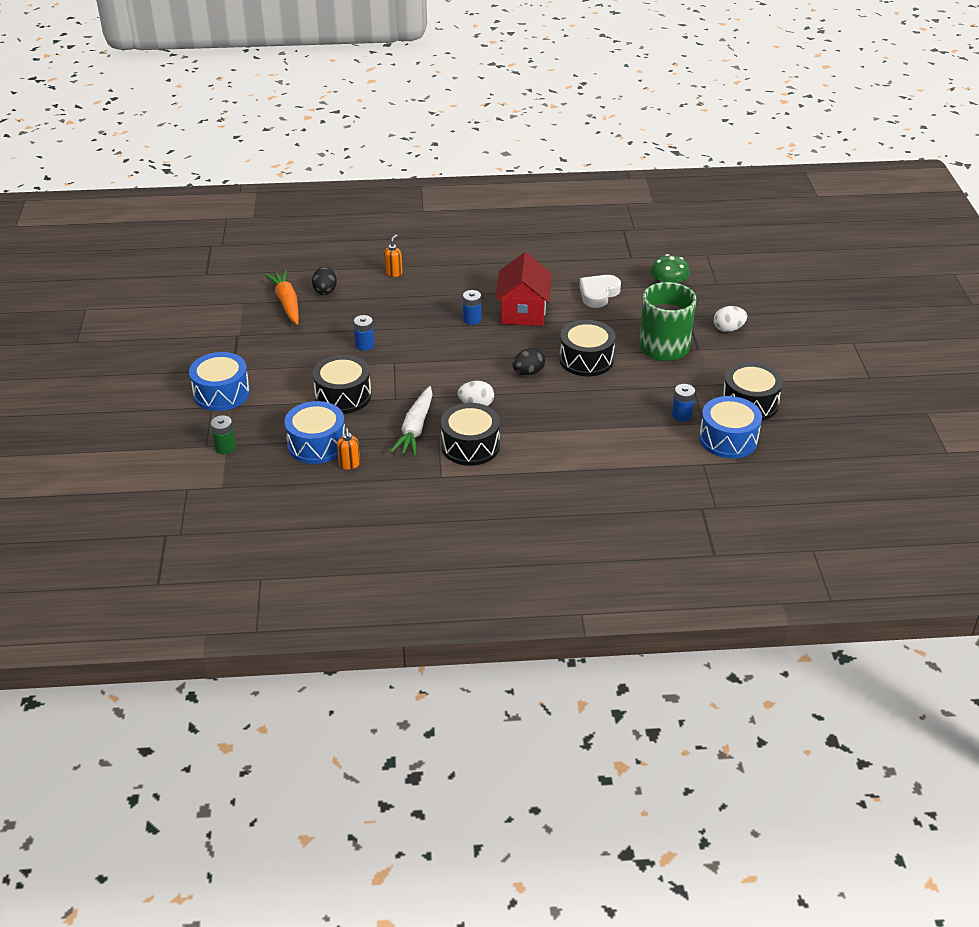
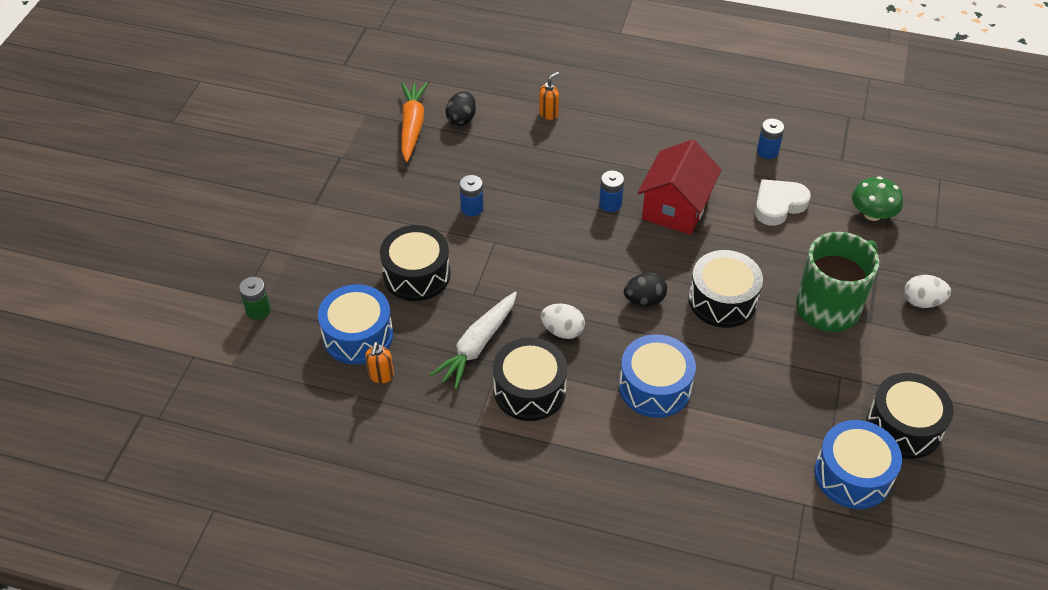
camera: 20 degrees right, 10 degrees up
(221, 393) = (288, 233): blue drum -> blue drum (655, 387)
(682, 415) = (807, 419): blue battery -> blue battery (767, 151)

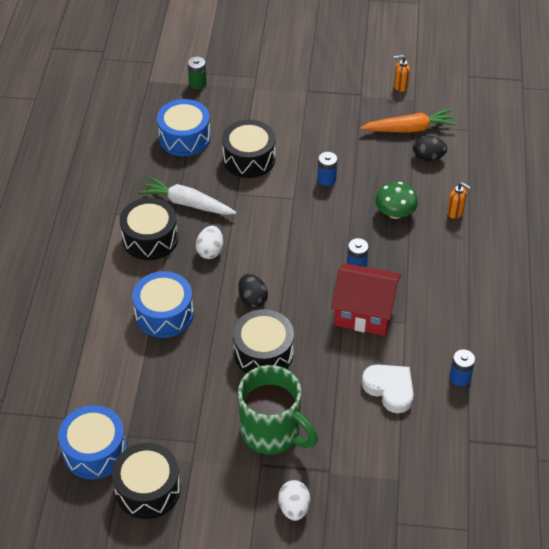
camera: 80 degrees right, 0 degrees up
(381, 376) = (150, 156): orange soap dispenser -> orange soap dispenser (400, 86)
(872, 214) = (399, 467): green mushroom -> green mushroom (395, 212)

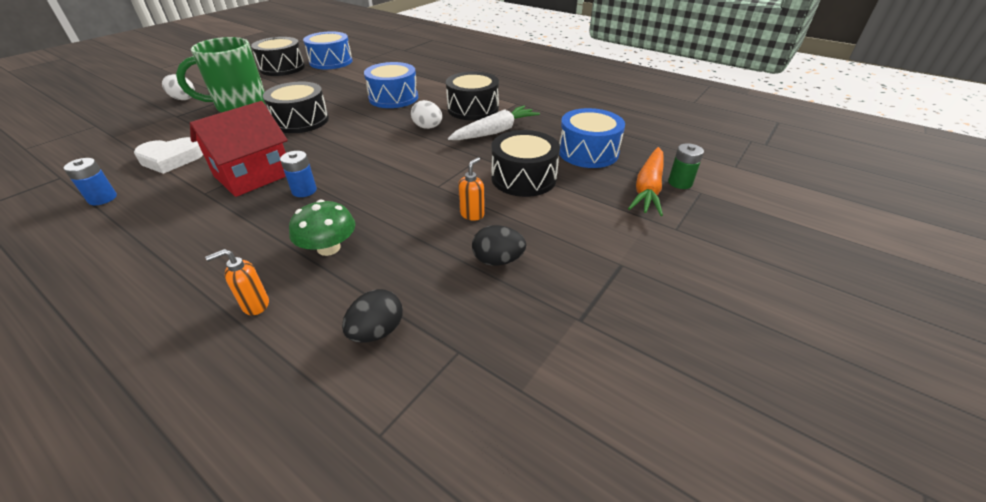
camera: 120 degrees right, 10 degrees down
(252, 299) = (353, 130): black egg -> black egg (498, 260)
(326, 179) = (440, 217): blue battery -> none
(400, 86) = (570, 387): orange soap dispenser -> orange soap dispenser (472, 214)
(409, 129) = (455, 341): orange carrot -> orange carrot (648, 188)

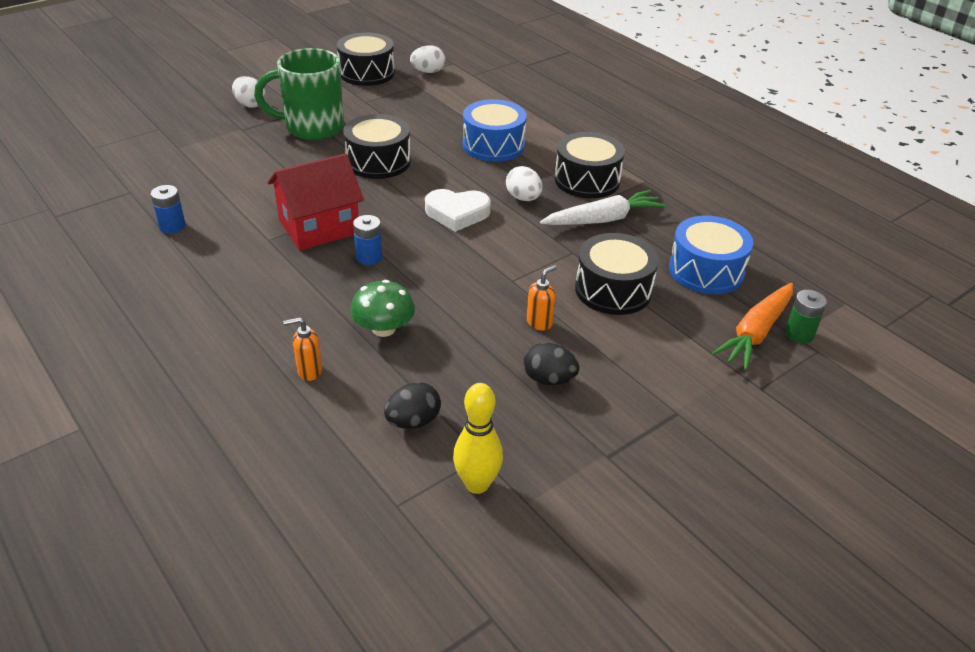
camera: 15 degrees right, 0 degrees up
(171, 159) = (237, 190): white heart -> white heart (457, 213)
(331, 62) = (428, 72): blue drum -> white egg
(462, 384) = (477, 484): none -> yellow bowling pin

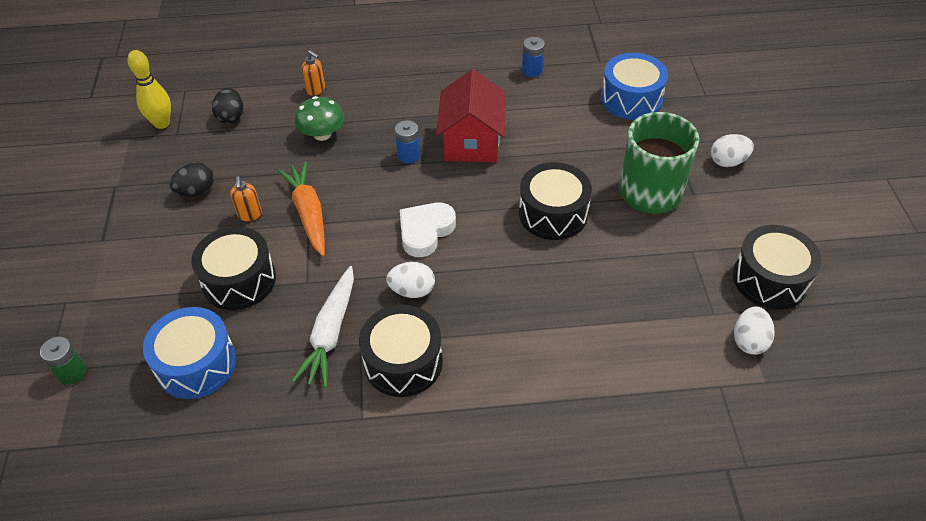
camera: 125 degrees right, 10 degrees up
(309, 371) = (316, 90): orange soap dispenser -> orange soap dispenser turned 105 degrees clockwise
(493, 145) = (527, 317): blue drum -> blue drum (631, 99)
(756, 333) = (105, 342): orange carrot -> orange carrot (308, 213)

